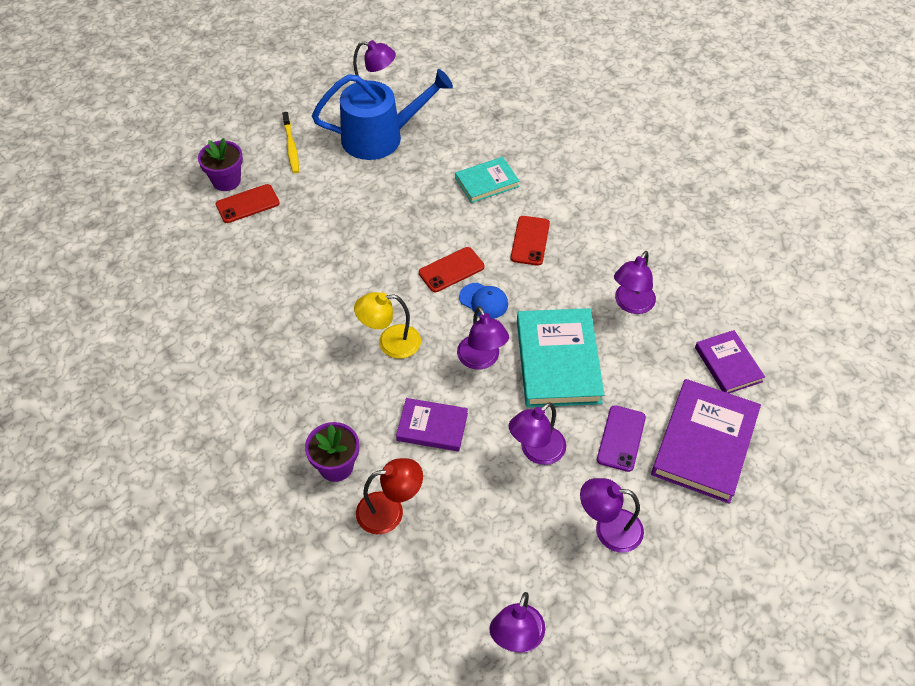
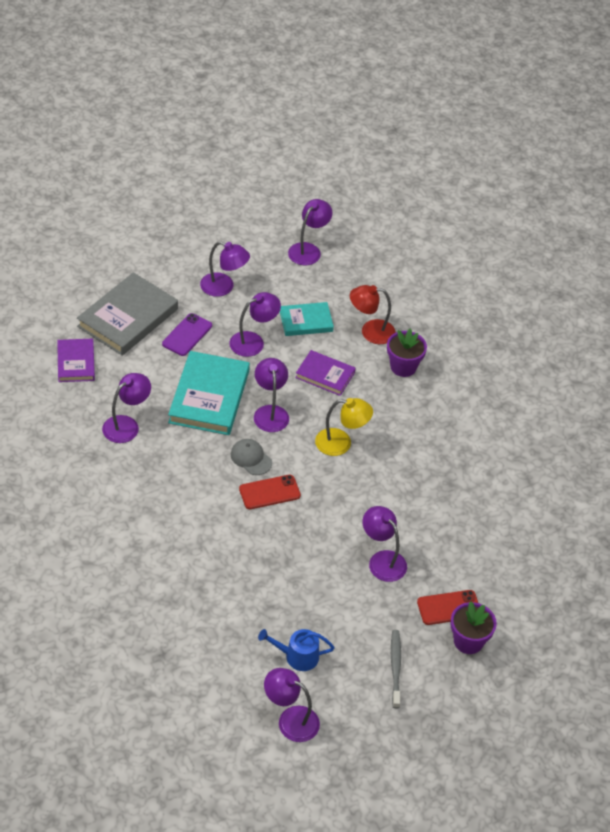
camera: 170 degrees left, 5 degrees down
(291, 147) = (395, 667): yellow toothbrush -> grey toothbrush
(319, 231) = (382, 560): none -> purple lamp
(380, 137) = (297, 656): blue watering can -> blue watering can, size x0.50
(483, 301) = (251, 458): blue cap -> grey cap
(487, 182) = (204, 573): turquoise book -> turquoise book (306, 321)
(530, 241) = (187, 502): red phone -> none
(704, 443) = (128, 318): purple book -> grey book

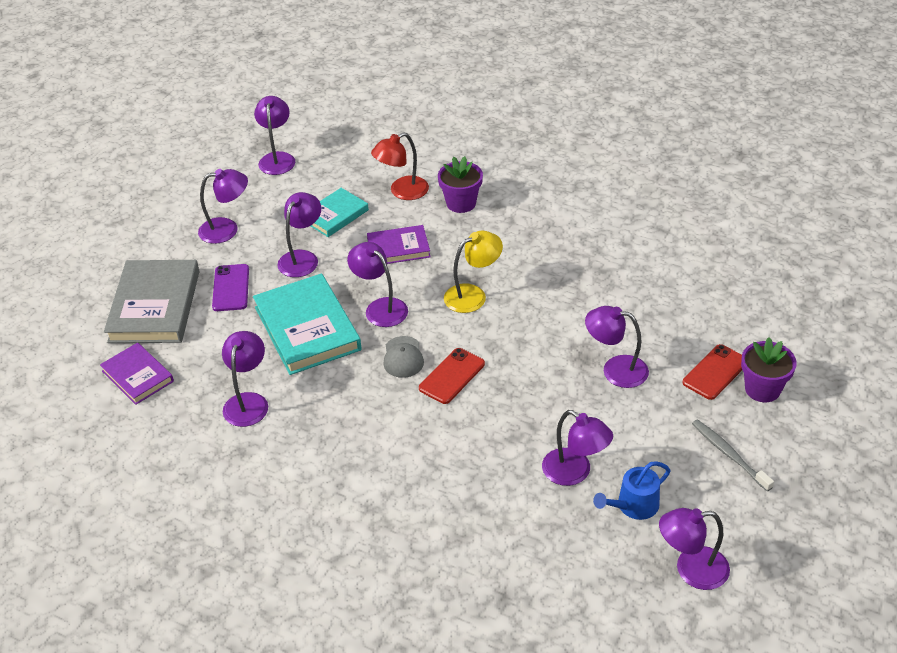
camera: 30 degrees left, 5 degrees down
(251, 458) = (403, 357): grey cap -> grey cap turned 105 degrees counterclockwise
(282, 610) = (575, 472): none -> purple lamp

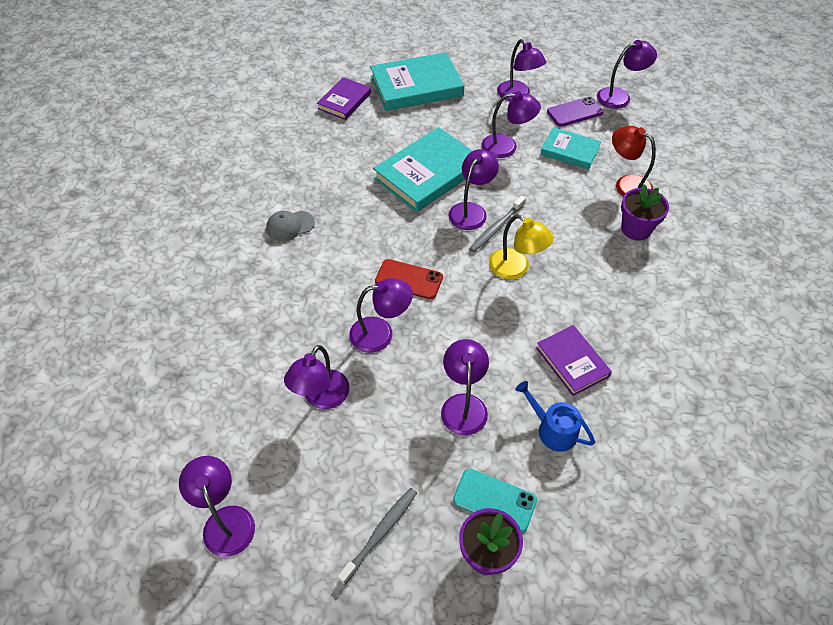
camera: 70 degrees right, 10 degrees up
(154, 306) = (416, 86): grey book -> turquoise book
(231, 288) = (453, 118): purple phone -> purple phone (574, 112)
(248, 402) = (338, 164): purple lamp -> purple lamp (380, 333)
(398, 248) = (550, 202): purple book -> purple book (572, 362)
(403, 357) = (418, 241): grey cap -> grey cap (290, 226)
(414, 295) = (496, 228): none -> grey toothbrush
(633, 505) = (293, 455): blue watering can -> blue watering can (553, 430)
(715, 372) = (494, 500): red phone -> turquoise phone

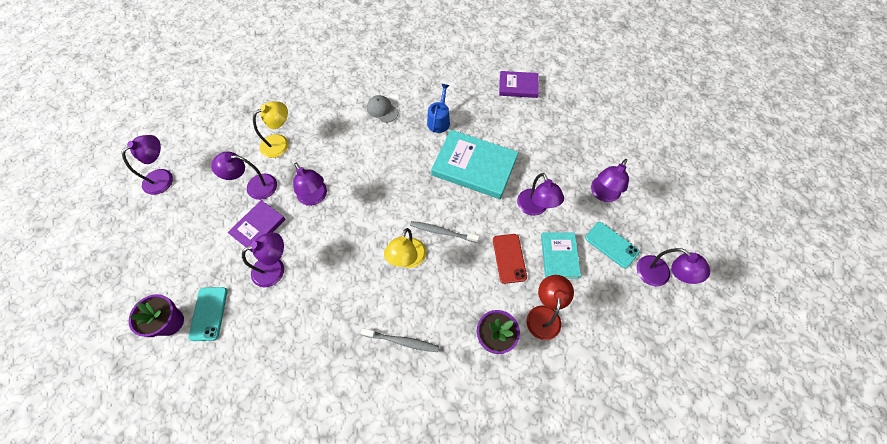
camera: 65 degrees right, 10 degrees up
(266, 349) = (280, 143): none -> yellow lamp
(381, 532) = (172, 257): grey toothbrush -> grey toothbrush (402, 341)
(409, 279) = (367, 195): red phone -> red phone (509, 258)
(416, 86) = (565, 122): turquoise book -> none
(471, 210) = (451, 209): purple lamp -> none
(553, 430) = (272, 333): blue watering can -> blue watering can (439, 120)
(572, 362) = (335, 328): purple book -> purple book (258, 227)
(574, 112) = (611, 244): purple phone -> turquoise phone

